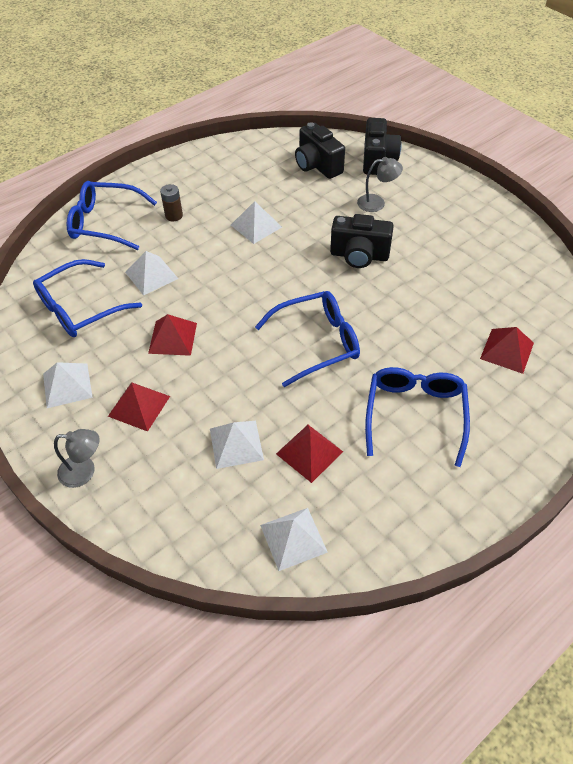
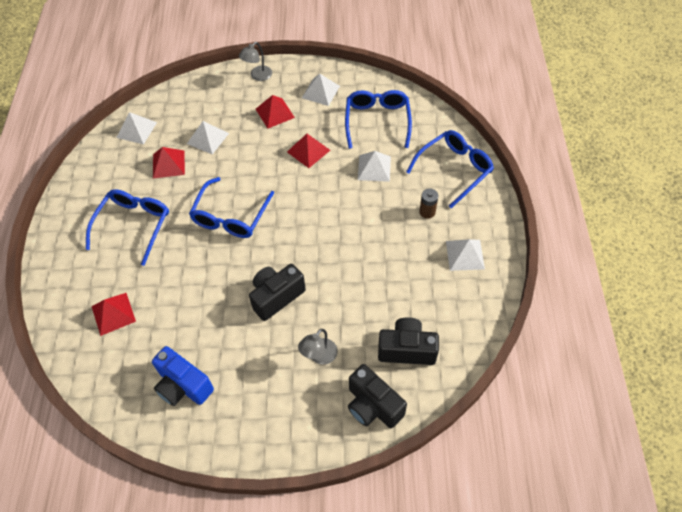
camera: 130 degrees right, 5 degrees up
(256, 226) = (369, 254): white pyramid -> white pyramid (465, 255)
(415, 415) = (133, 226): blue glasses -> blue glasses turned 120 degrees counterclockwise
(494, 258) = (183, 386): none -> blue camera

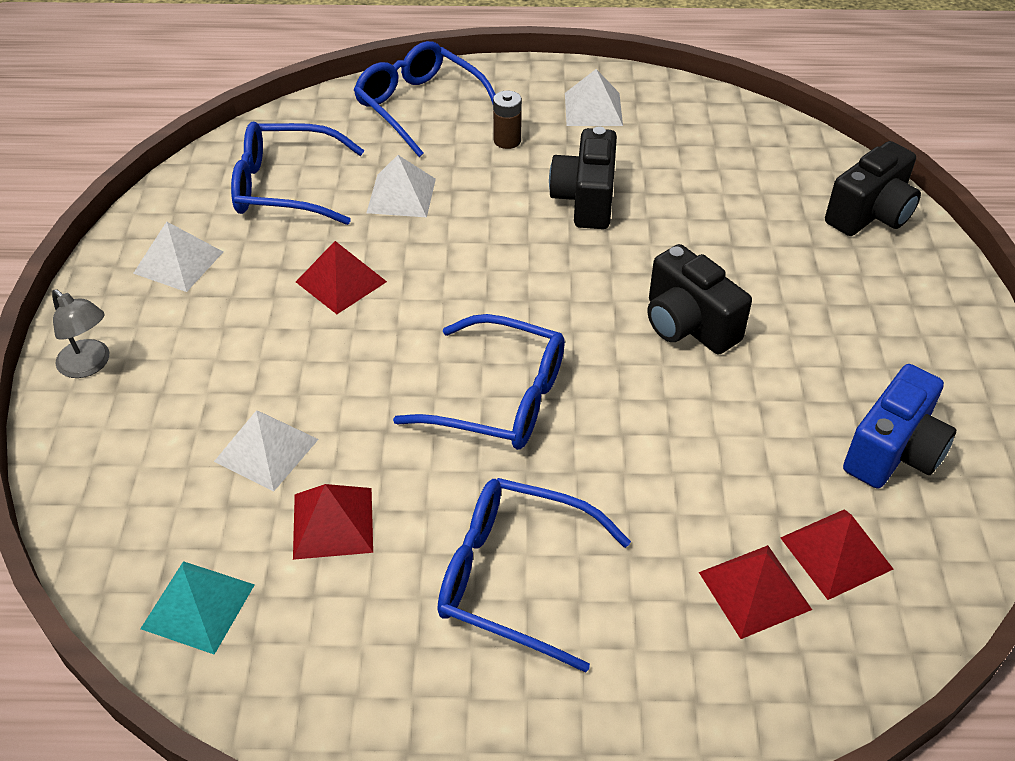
camera: 90 degrees left, 10 degrees down
(136, 129) = (198, 606): white pyramid -> turquoise pyramid
(275, 113) = (219, 334): red pyramid -> red pyramid (836, 553)
(319, 356) = (798, 271): grey lamp -> none
(406, 349) = (768, 176): black camera -> black camera (585, 200)

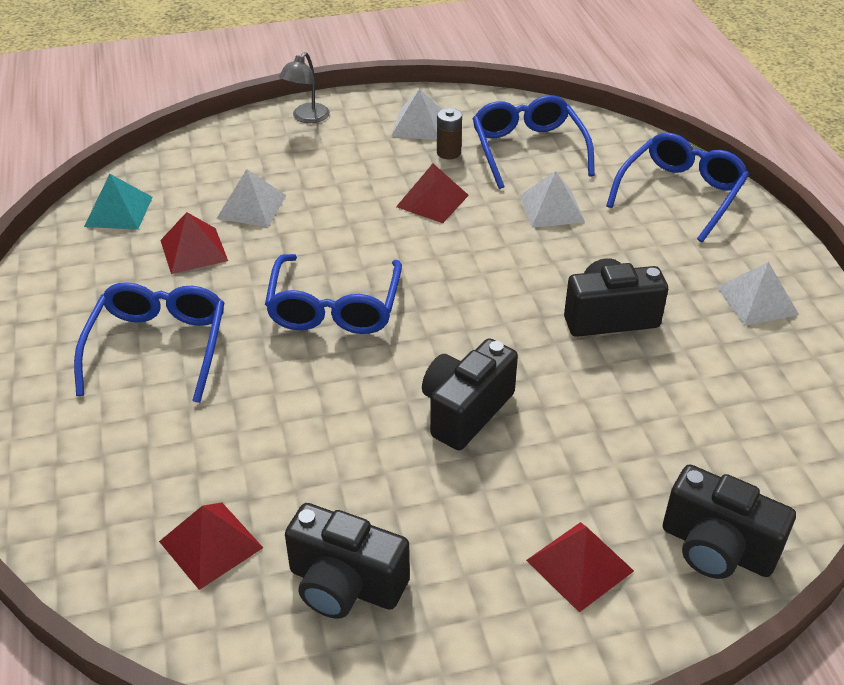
camera: 75 degrees right, 5 degrees down
(507, 140) = (666, 253): brown battery -> brown battery (448, 153)
(754, 590) = (163, 489): red pyramid -> red pyramid (580, 565)
(893, 452) = (345, 584): blue camera -> black camera

